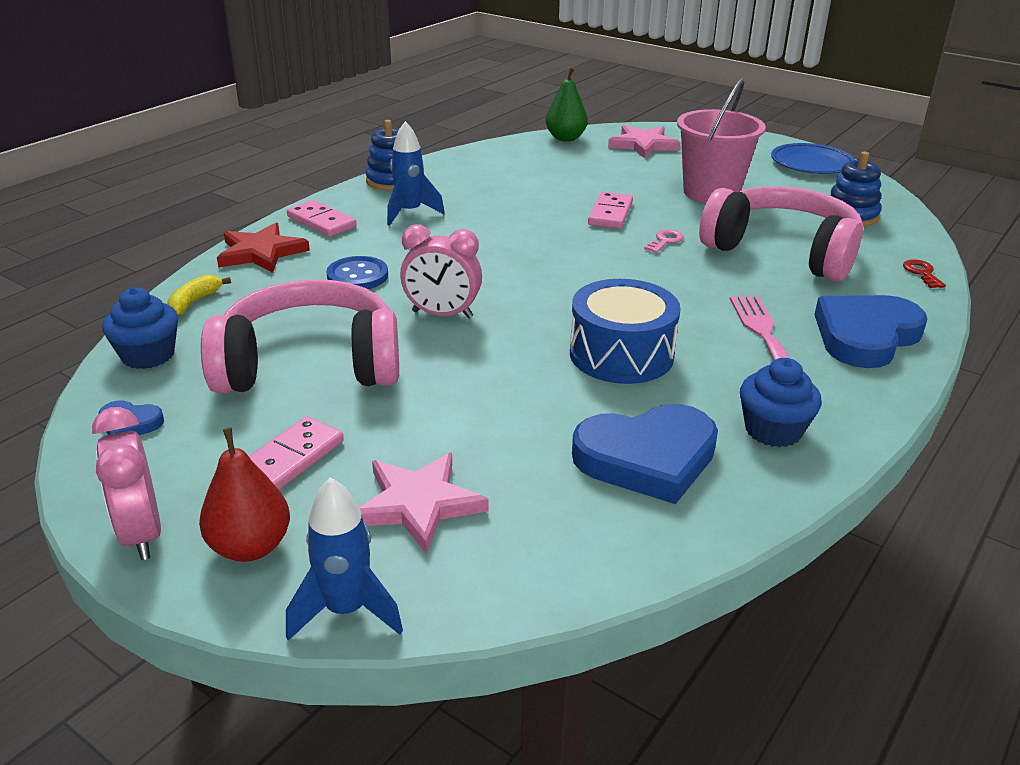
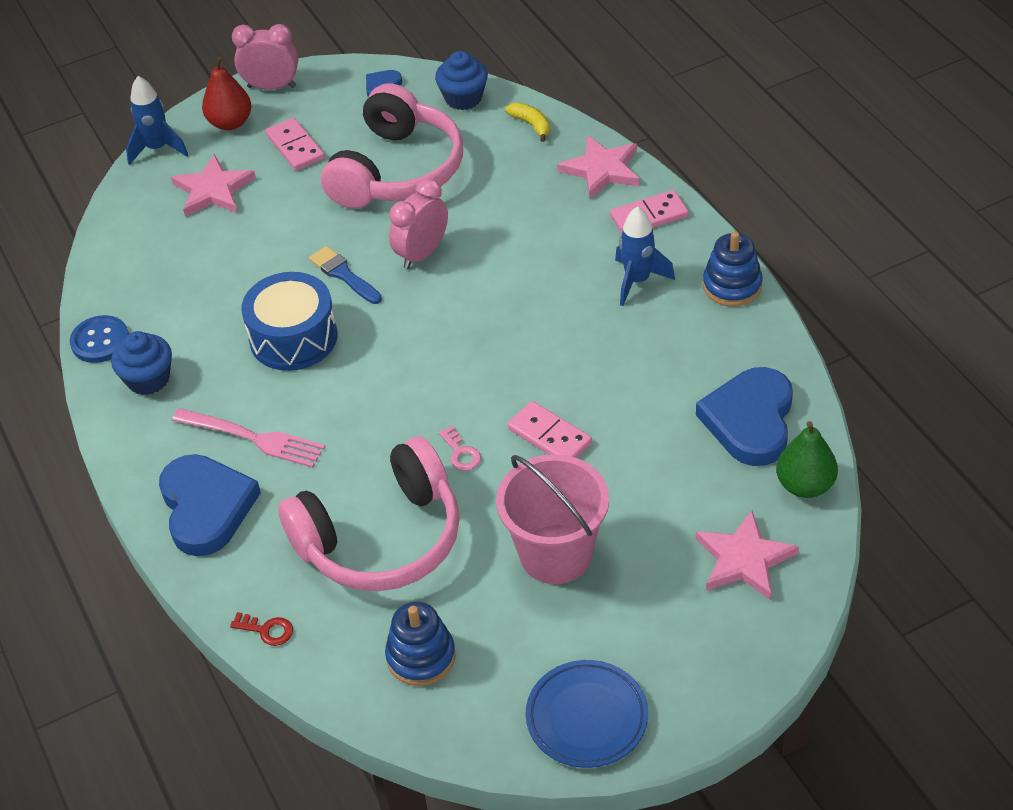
camera: 120 degrees right, 15 degrees up
(261, 252) = (602, 170): red star -> pink star
(357, 276) = (520, 219): blue button -> blue button (100, 341)
(506, 351) = (343, 274): none -> blue brush
(647, 458) = (173, 302): blue heart -> blue heart (750, 420)

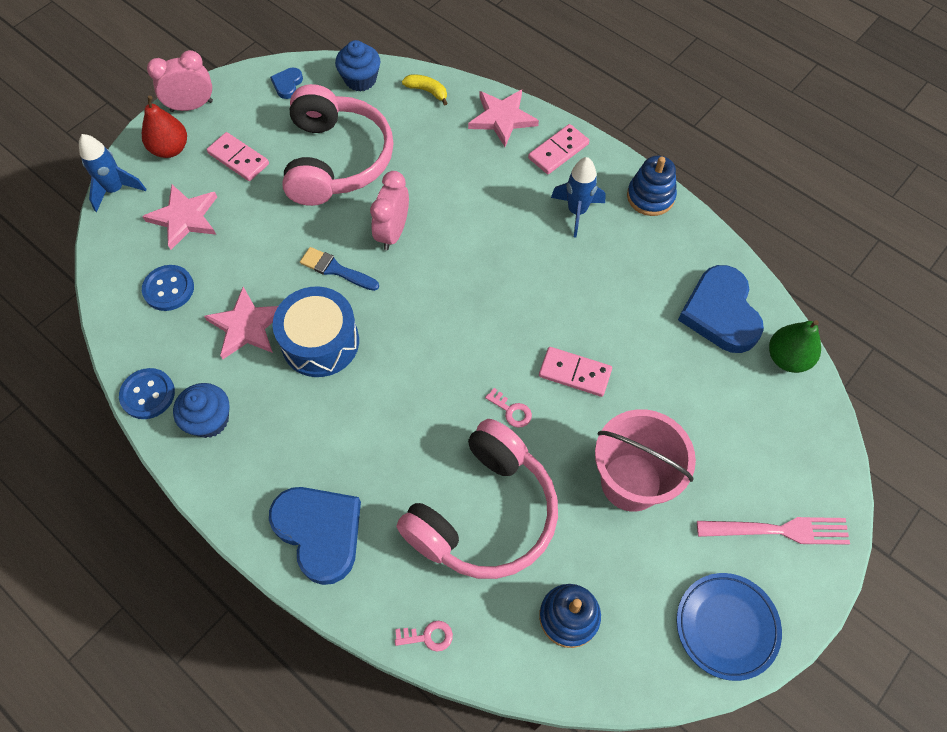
camera: 25 degrees left, 15 degrees up
(166, 251) = (169, 289): none -> blue button
(253, 438) = (329, 450): pink fork -> pink fork (778, 530)
(267, 630) = (428, 636): red key -> pink key
(744, 559) = (775, 439): pink star -> pink star (246, 326)

